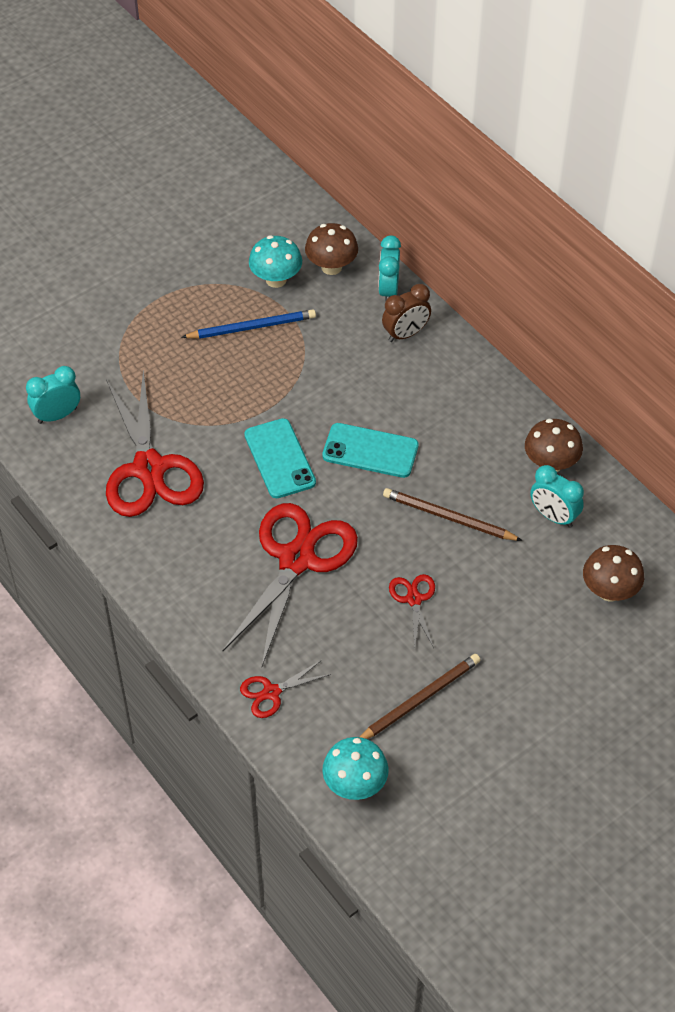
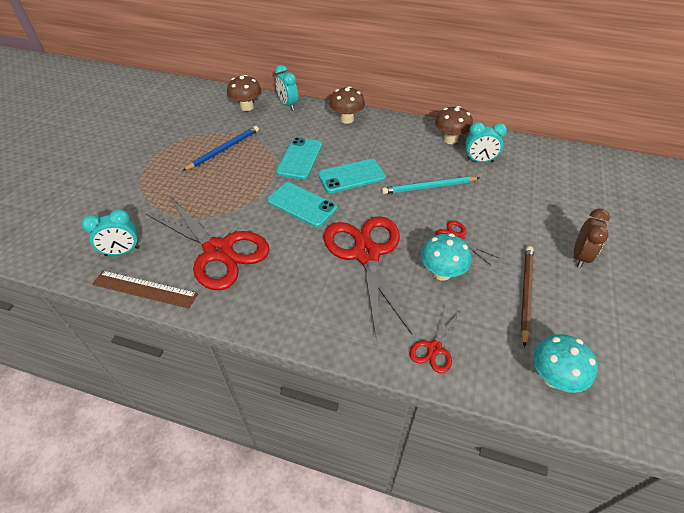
camera: 35 degrees left, 5 degrees down
(53, 472) = (144, 289): none -> brown ruler
(57, 415) = (122, 251): turquoise clock -> turquoise clock turned 135 degrees counterclockwise
(276, 279) = (219, 123): turquoise mushroom -> turquoise mushroom (441, 273)
(331, 390) = (299, 158): none -> turquoise phone
(405, 334) = (316, 118): brown clock -> brown clock (580, 256)
(448, 517) = (428, 187): brown pencil -> turquoise pencil
(609, 591) = (546, 180): brown mushroom -> brown mushroom (347, 119)

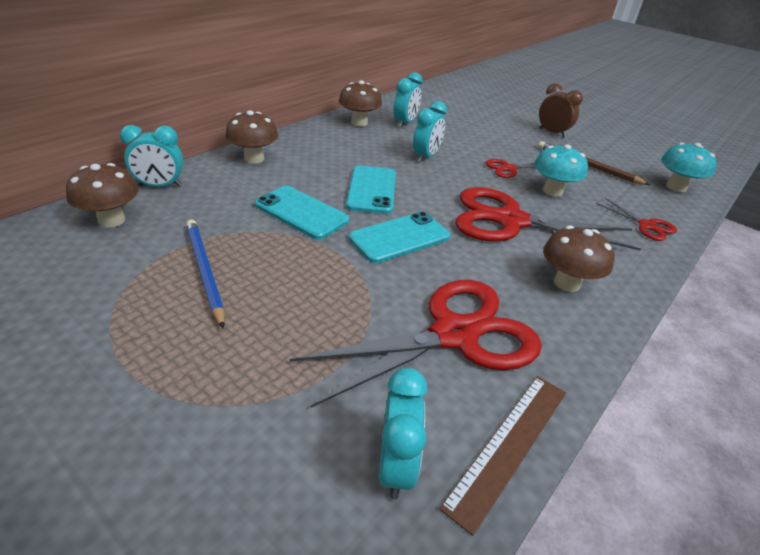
camera: 70 degrees left, 10 degrees down
(302, 298) = (567, 283): none -> brown mushroom
(428, 187) = (426, 157): turquoise pencil -> turquoise clock

